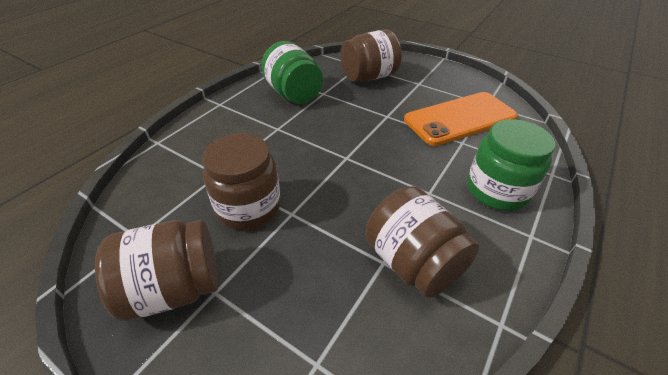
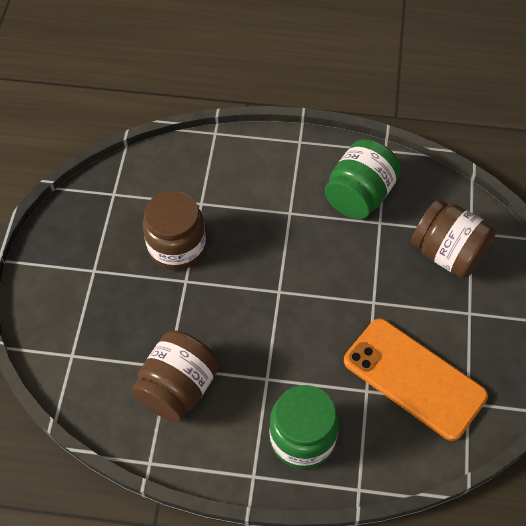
camera: 65 degrees right, 15 degrees up
(174, 288) = (86, 245): brown jar -> none

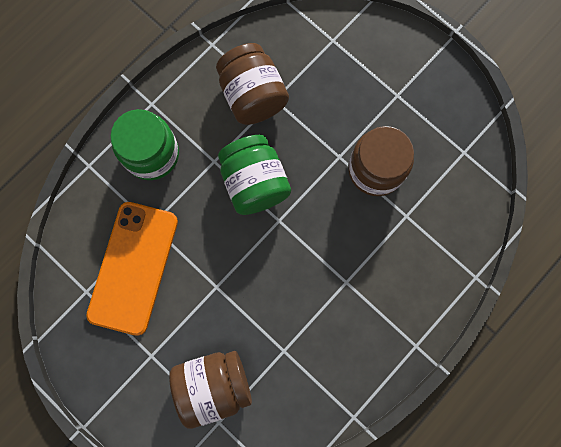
camera: 125 degrees right, 20 degrees up
(360, 195) = (322, 355): green jar -> green jar (254, 183)
(414, 378) = (133, 267): orange phone -> orange phone turned 60 degrees counterclockwise

